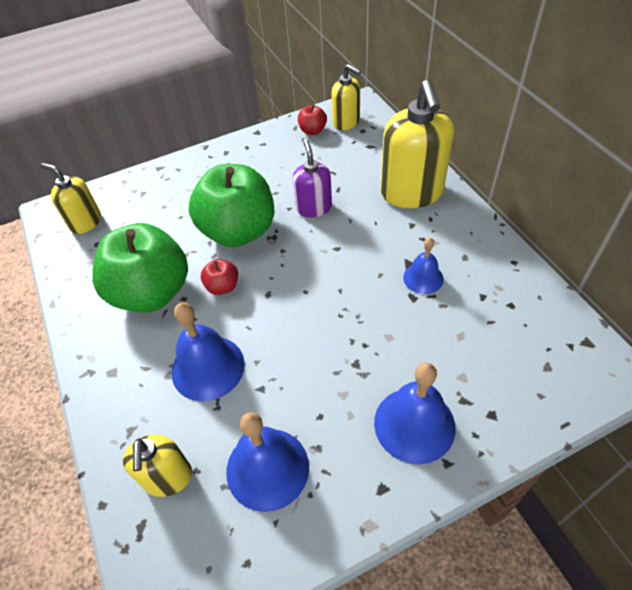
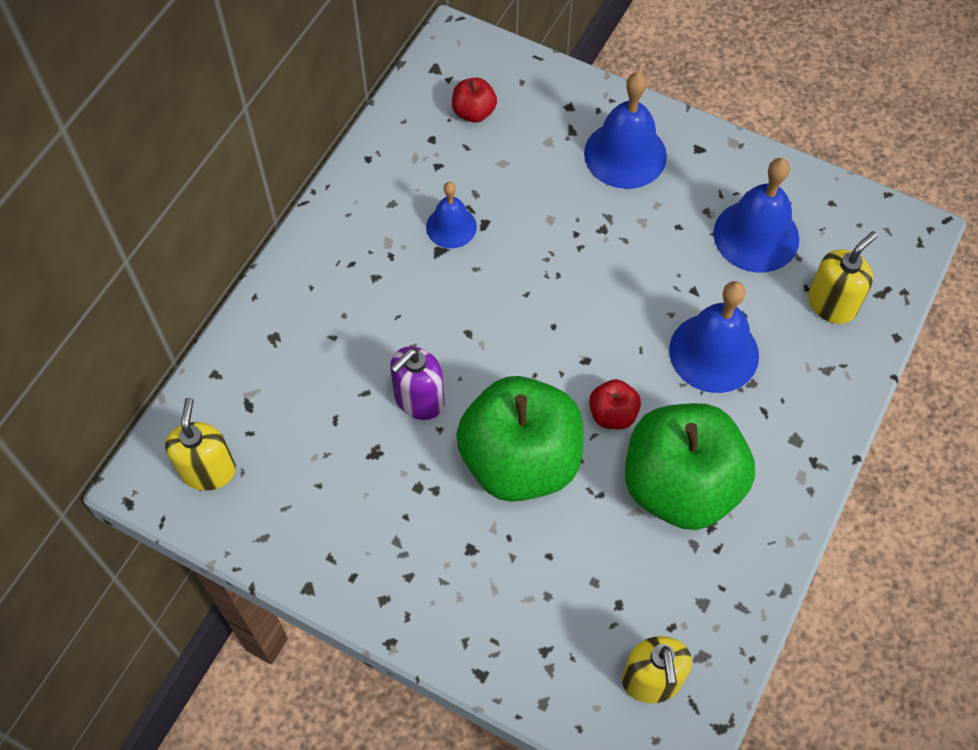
camera: 130 degrees left, 10 degrees up
(312, 131) = (257, 505): red apple -> red apple (474, 112)
(412, 193) = (317, 305): yellow soap dispenser -> none

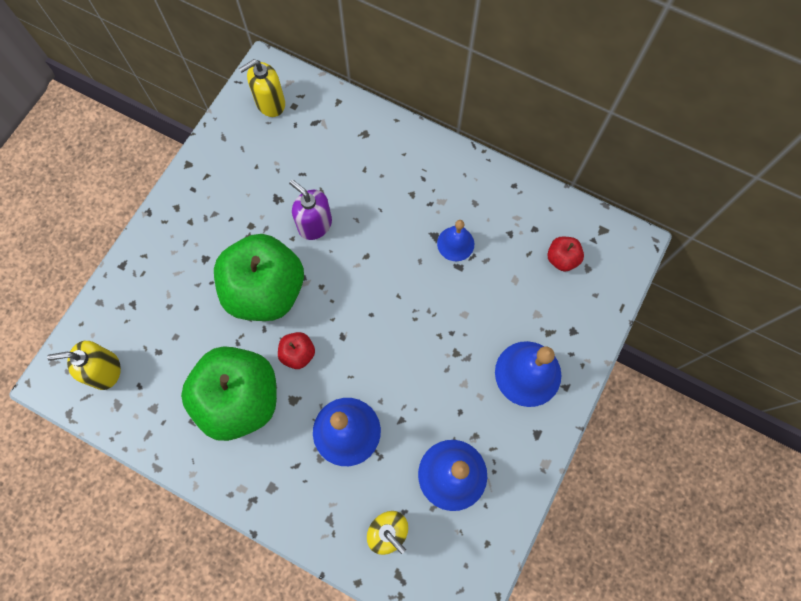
camera: 90 degrees right, 10 degrees up
(208, 470) = (270, 103): yellow soap dispenser -> yellow soap dispenser turned 150 degrees clockwise

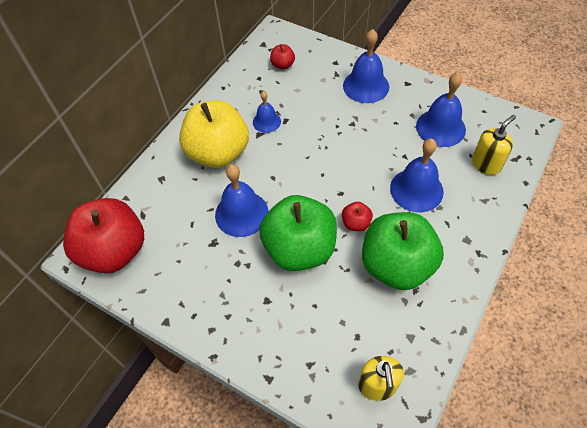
camera: 85 degrees left, 15 degrees down
(270, 103) = (114, 251): yellow soap dispenser -> red apple
(315, 224) = (241, 213): purple soap dispenser -> blue bell
(403, 191) = (218, 153): none -> yellow apple

